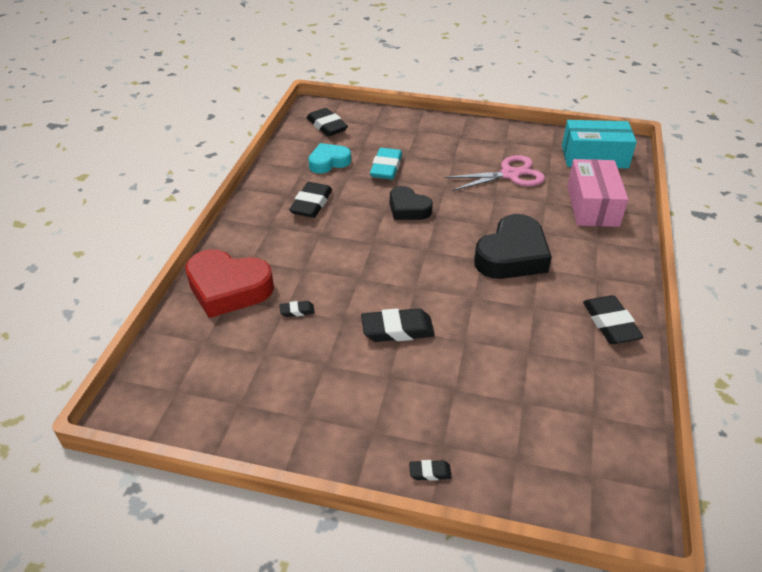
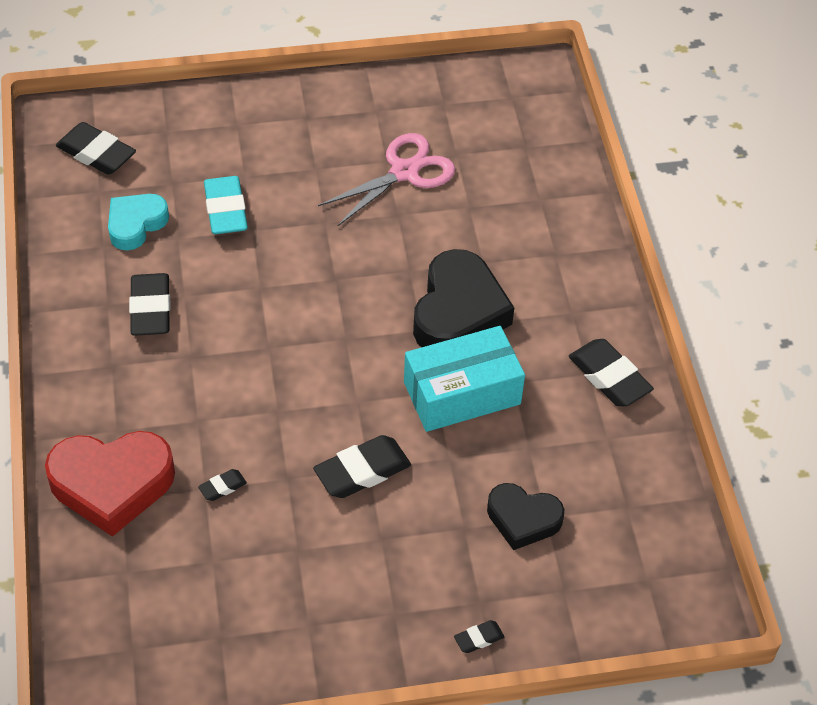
camera: 25 degrees left, 10 degrees up
(408, 208) = (290, 275): black heart -> black heart (523, 519)
(592, 206) = (531, 196): pink box -> none
(594, 157) = (507, 105): turquoise box -> turquoise box (462, 393)

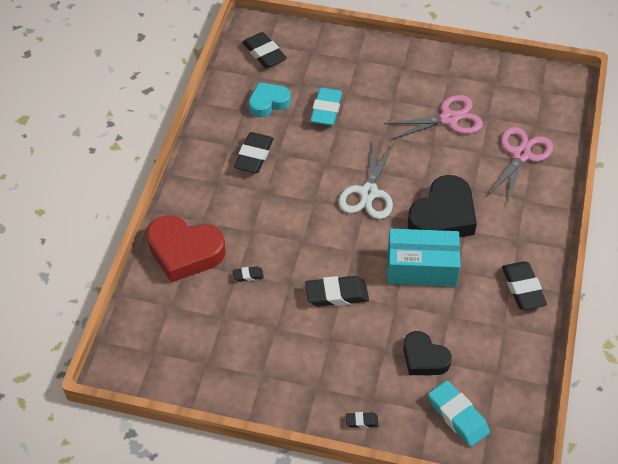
camera: 25 degrees right, 0 degrees up
(341, 311) = (369, 193): none -> white scissors
(524, 193) = (521, 155): none -> pink scissors
(603, 583) = (458, 416): none -> turquoise eraser

